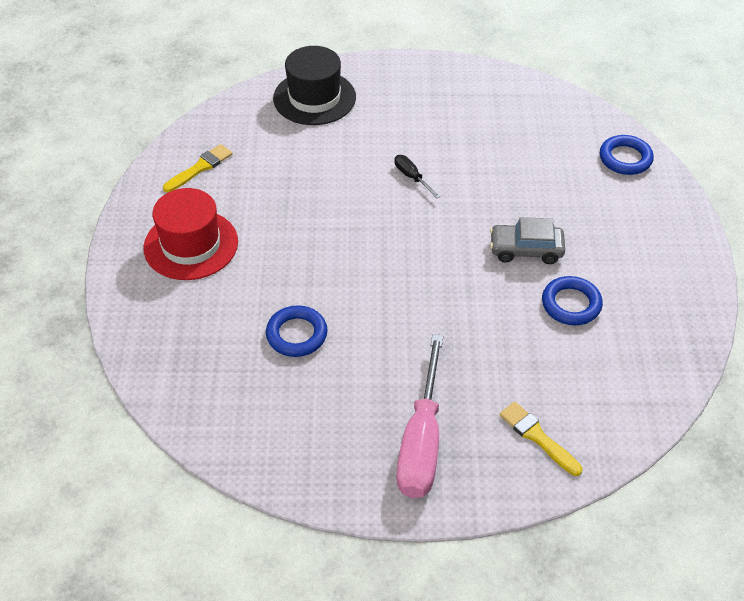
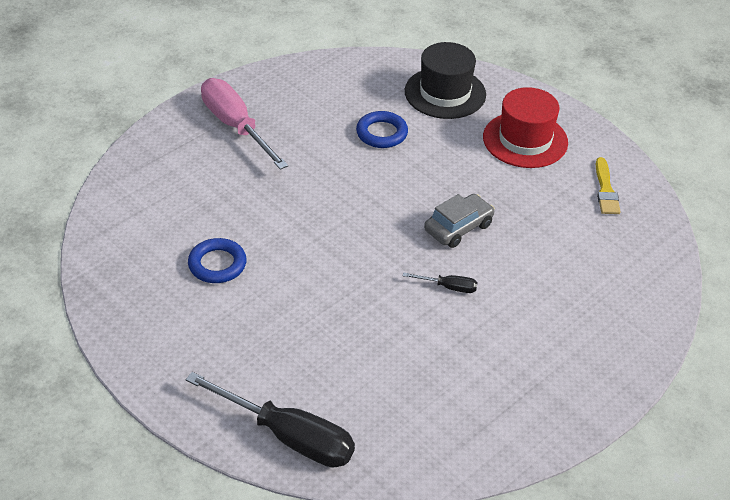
camera: 135 degrees right, 5 degrees down
(314, 98) = (623, 306): black hat -> black hat (445, 93)
(526, 250) = (292, 285): grey car -> grey car (458, 228)
(538, 437) = (164, 168): yellow brush -> none
(625, 158) = (288, 436): blue ring -> black screwdriver

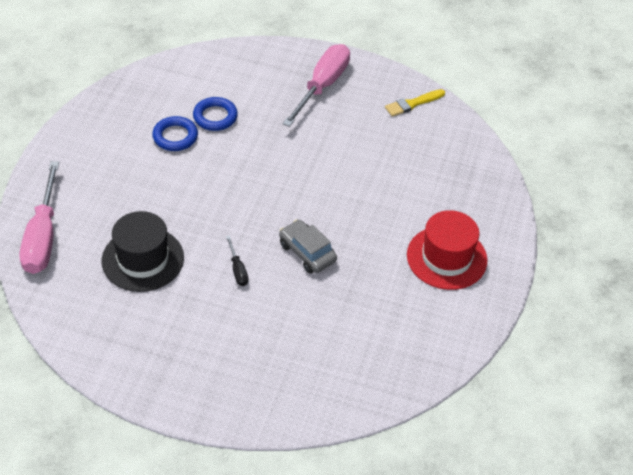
camera: 60 degrees right, 5 degrees up
(288, 436) = (43, 236): black screwdriver -> pink screwdriver
(381, 133) = (381, 167): blue ring -> blue ring (215, 117)
(445, 93) = (463, 186): black hat -> black hat (143, 259)
(458, 228) = (307, 252): grey car -> grey car turned 150 degrees counterclockwise
(605, 190) = (426, 332): yellow brush -> yellow brush (413, 103)

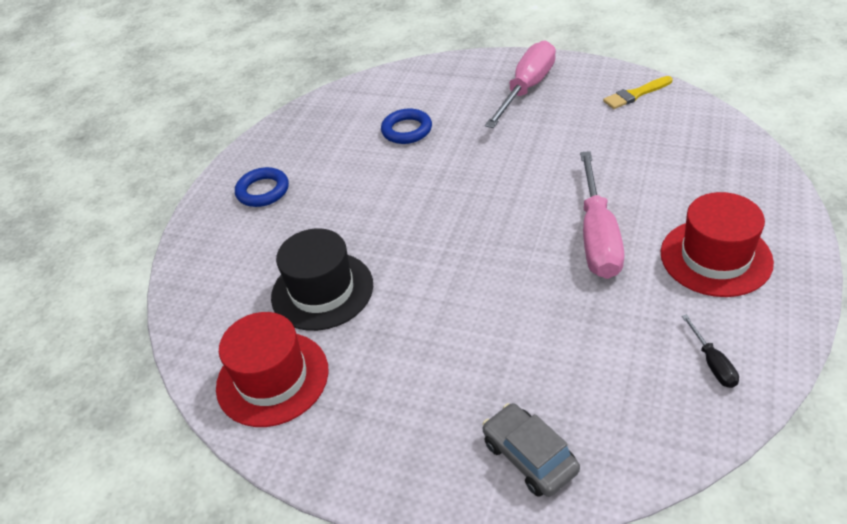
camera: 10 degrees right, 5 degrees down
(43, 236) = (203, 274): pink screwdriver -> pink screwdriver (598, 236)
(105, 327) = (272, 378): none -> red hat
(175, 136) = (361, 154): blue ring -> blue ring (263, 191)
(238, 270) = (442, 294): black screwdriver -> black screwdriver (712, 363)
(307, 252) = (529, 266): grey car -> grey car (529, 456)

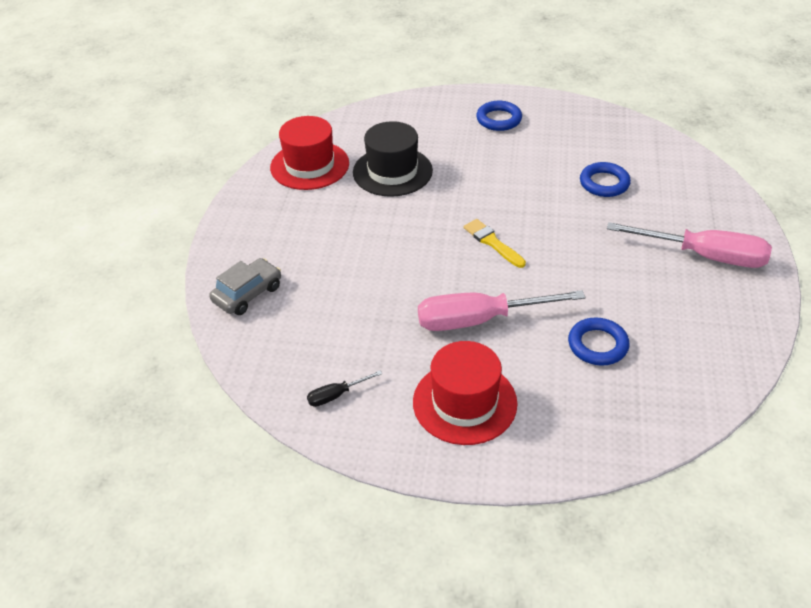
camera: 75 degrees right, 0 degrees up
(636, 94) = (725, 343): yellow brush -> yellow brush (492, 243)
(636, 162) = (597, 345): none -> blue ring

